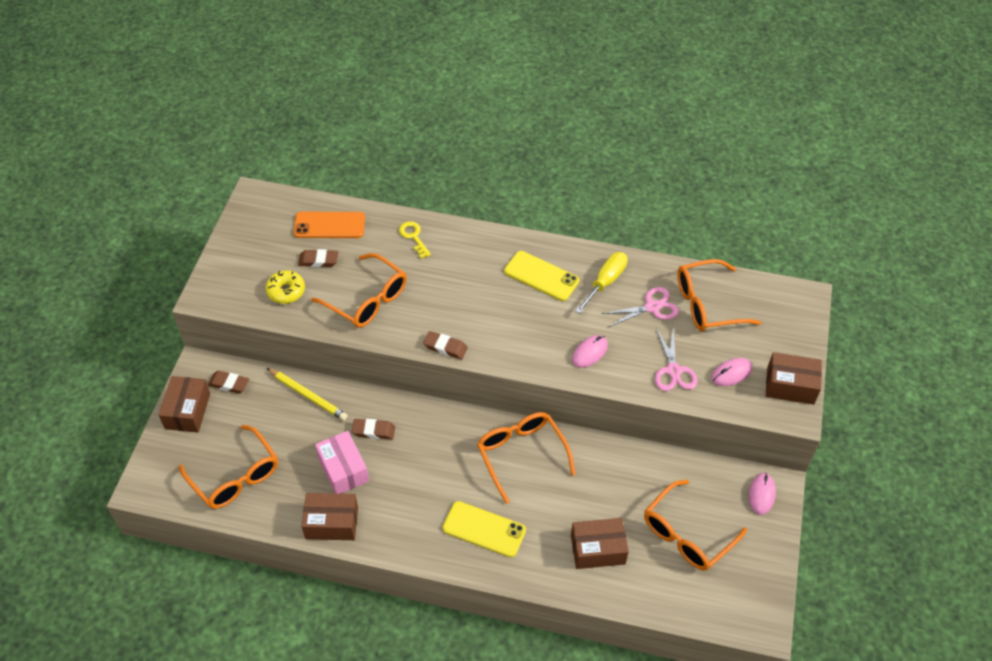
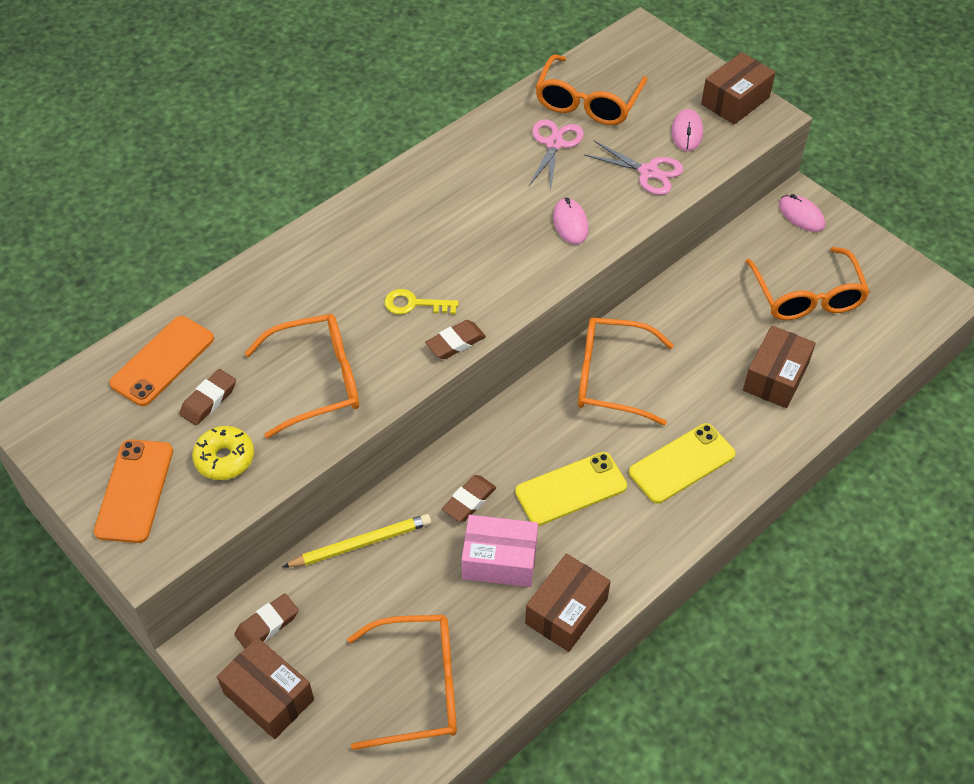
camera: 55 degrees left, 0 degrees up
(239, 267) = (134, 491): none -> orange phone
(413, 237) = (264, 288): yellow key -> yellow key (414, 304)
(541, 276) = (432, 207): yellow phone -> yellow phone (571, 489)
(605, 282) = (488, 161): yellow screwdriver -> none

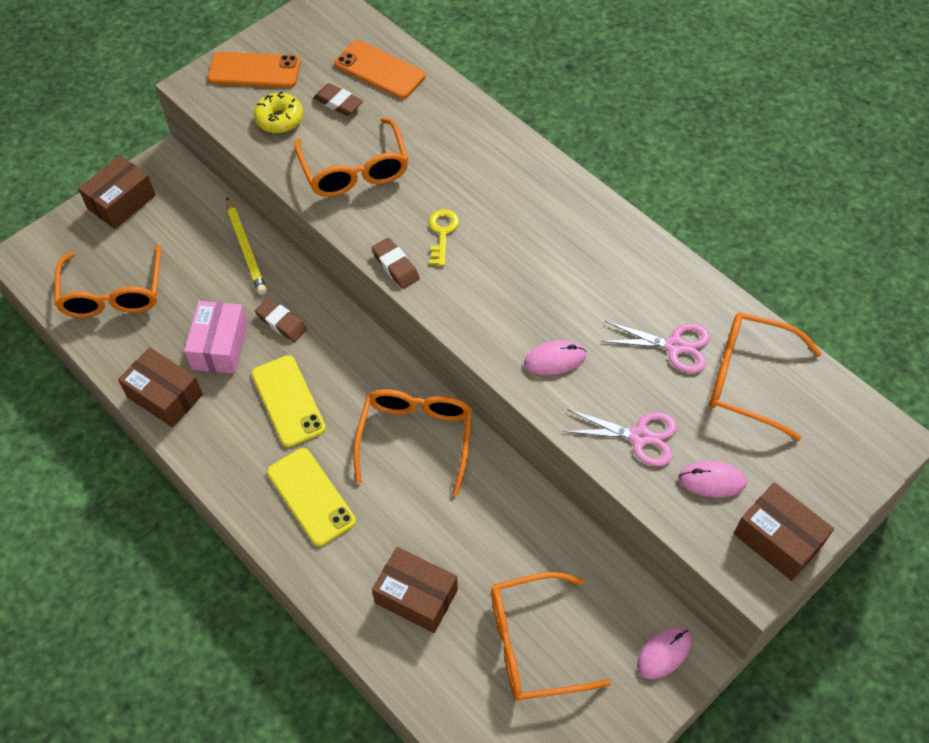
camera: 90 degrees right, 5 degrees up
(267, 625) = (180, 195): brown eraser -> none
(648, 172) = (640, 436): pink scissors -> pink scissors turned 105 degrees counterclockwise

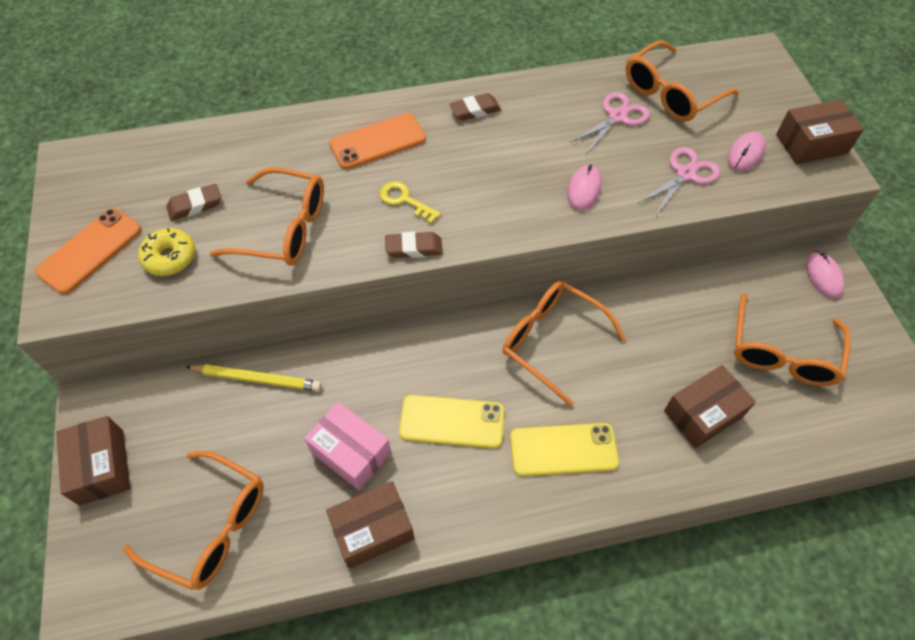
camera: 60 degrees left, 0 degrees up
(281, 322) = (363, 388): brown eraser -> brown eraser (475, 110)
(379, 70) = (188, 160): orange phone -> orange phone (378, 142)

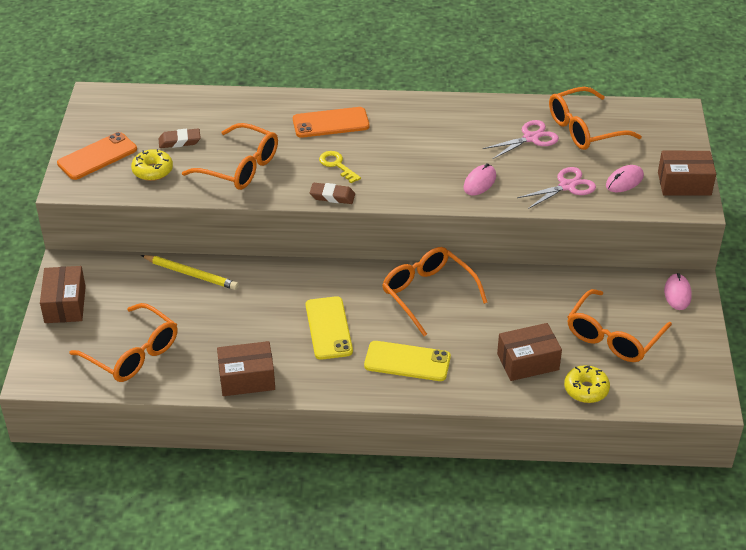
camera: 15 degrees right, 15 degrees down
(351, 452) = (246, 331): pink box -> none
(452, 421) = (329, 328): yellow phone -> yellow phone turned 60 degrees clockwise
(475, 110) = (416, 114): brown eraser -> none
(785, 438) = (586, 389): none -> yellow donut

